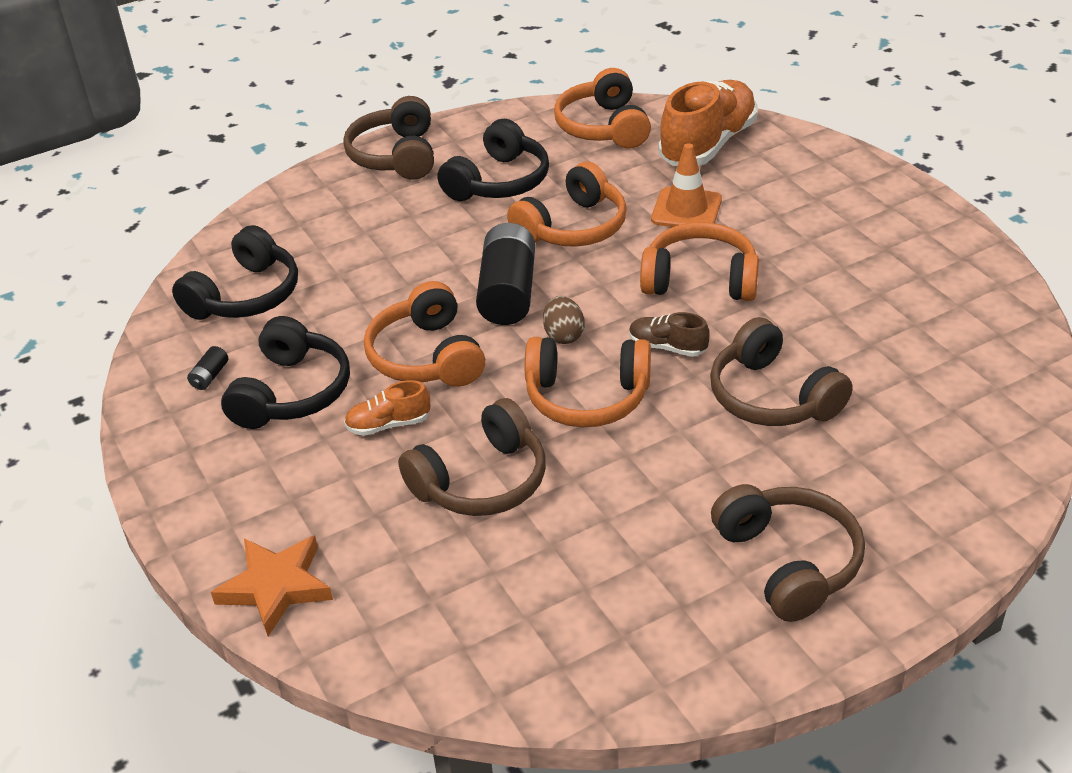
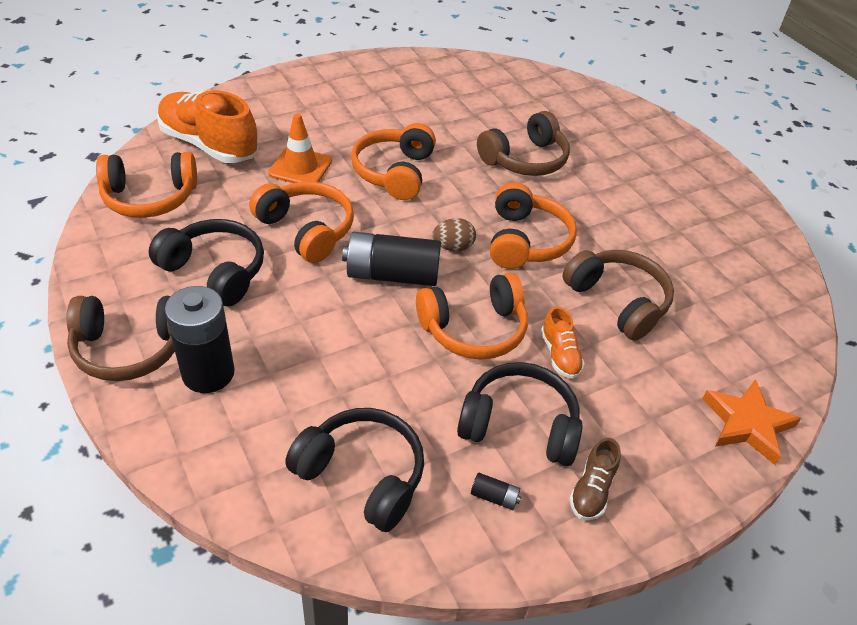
camera: 95 degrees left, 5 degrees up
(366, 199) = (208, 373): none -> black battery
(667, 347) = (471, 197): brown shoe -> brown shoe (592, 490)
(788, 562) = (667, 175): brown headphones -> none

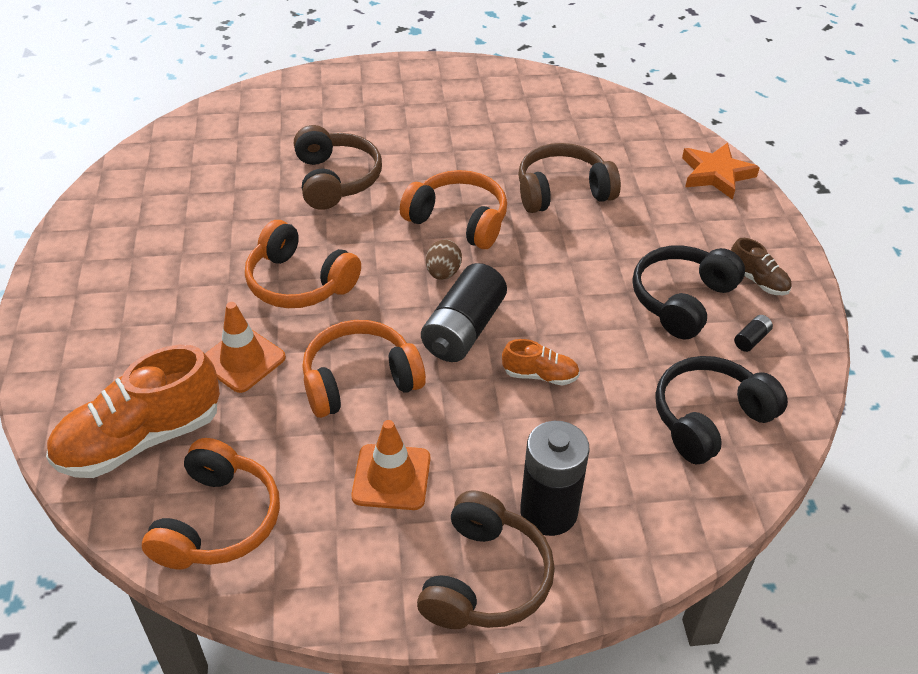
camera: 65 degrees left, 0 degrees up
(215, 271) = (391, 477): black headphones -> orange traffic cone
(474, 329) = (561, 293): orange headphones -> none
(559, 355) = (612, 249): orange shoe -> orange shoe (540, 375)

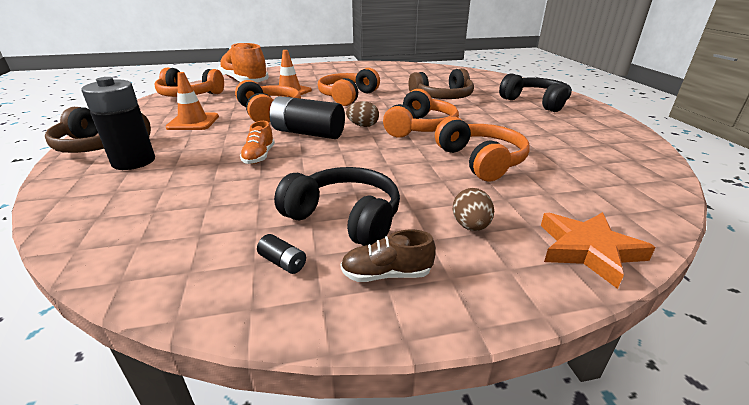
camera: 85 degrees right, 15 degrees down
(562, 191) = (480, 161): brown headphones -> orange headphones
(689, 225) = (470, 226): none -> brown egg
(709, 418) = (180, 229): black headphones -> black headphones (535, 102)
(757, 280) = (386, 274): brown shoe -> brown shoe turned 45 degrees clockwise

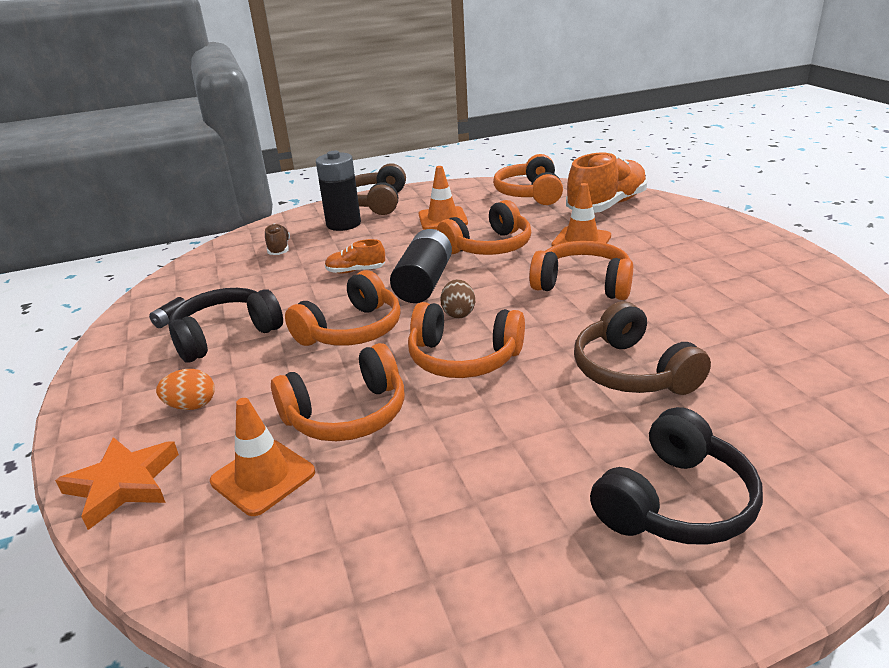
camera: 85 degrees right, 0 degrees up
(345, 218) = (225, 335): black headphones -> black headphones turned 150 degrees counterclockwise
(367, 159) = (352, 330): none -> orange headphones
(386, 274) = (139, 365): brown shoe -> brown shoe (279, 249)
(470, 226) = (191, 406): brown egg -> orange egg
(554, 187) = (263, 477): none -> orange traffic cone

